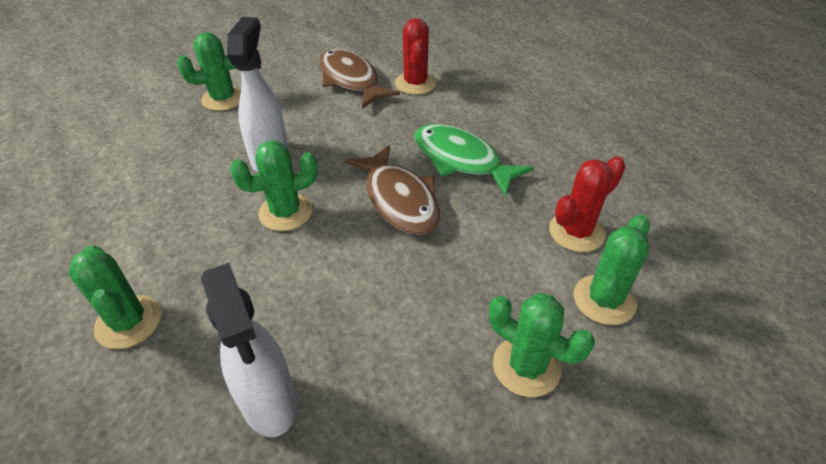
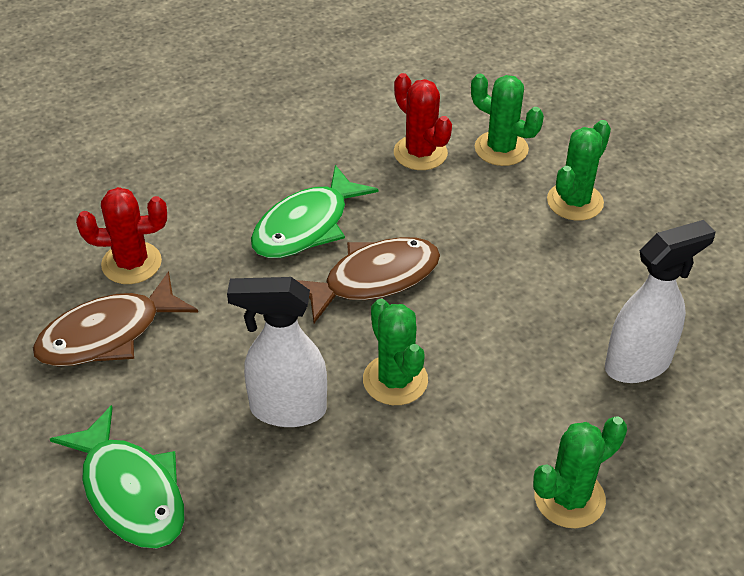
camera: 90 degrees left, 0 degrees up
(223, 99) = (130, 492): green cactus -> green fish

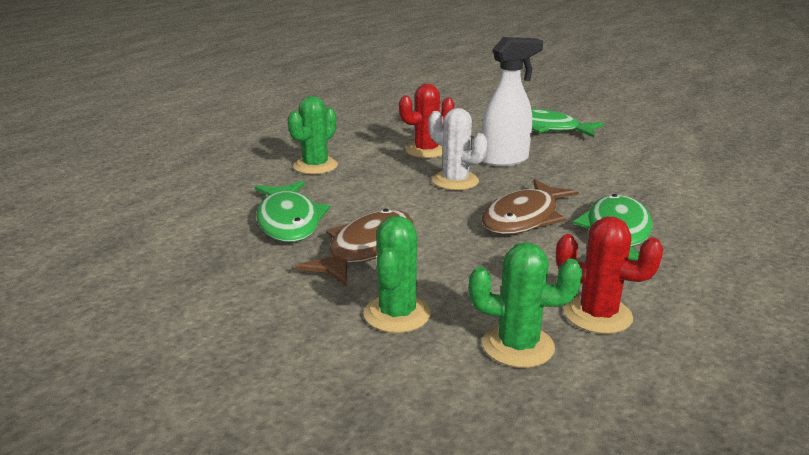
camera: 155 degrees right, 20 degrees down
(107, 334) = (648, 161): brown fish -> brown fish (366, 249)
(131, 263) = (696, 188): red cactus -> red cactus (426, 151)
(395, 380) = (455, 181): green cactus -> white cactus
(638, 364) = (289, 221): white spray bottle -> green fish

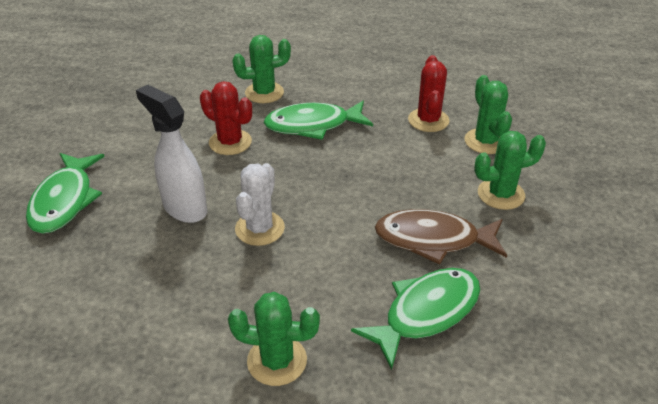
camera: 115 degrees left, 15 degrees up
(426, 151) = (179, 276): red cactus -> red cactus (230, 142)
(524, 218) = (316, 170): brown fish -> none
(705, 220) = (264, 93): none -> green cactus

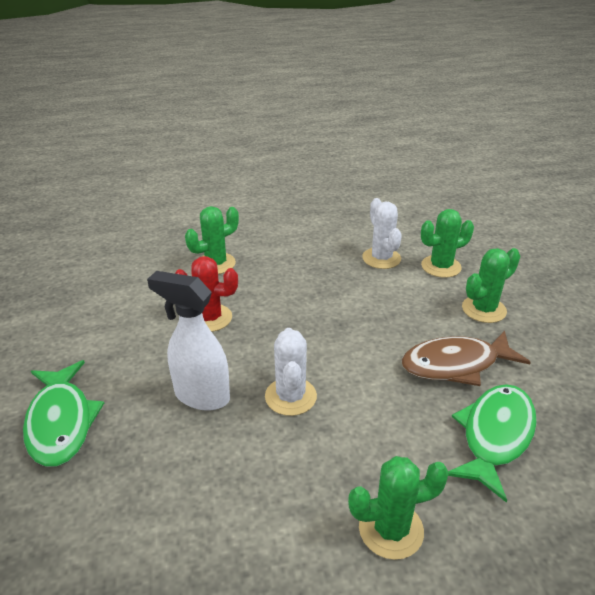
camera: 20 degrees left, 5 degrees down
(312, 125) = (281, 284): green fish -> none
(428, 120) = (381, 258): red cactus -> white cactus
(485, 141) = (441, 266): green cactus -> green cactus turned 75 degrees counterclockwise

